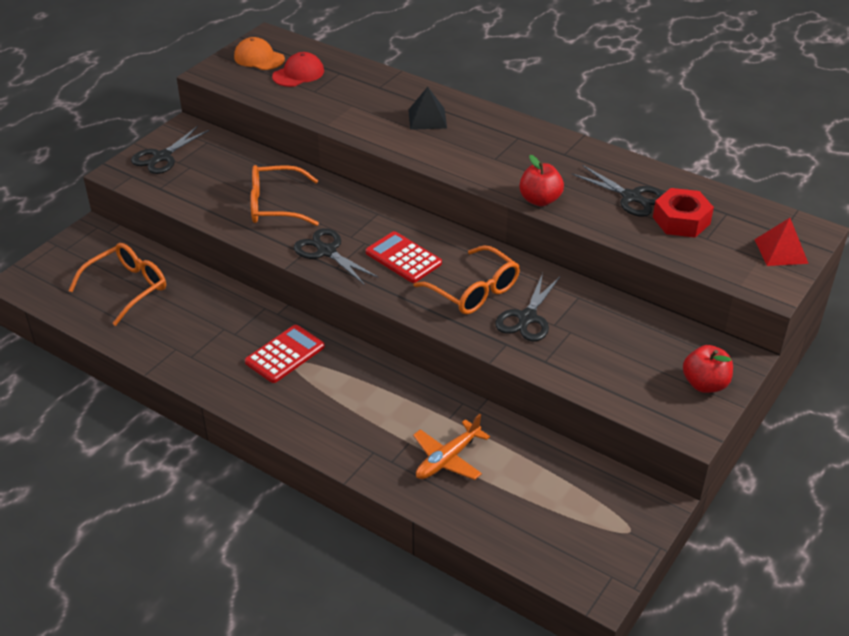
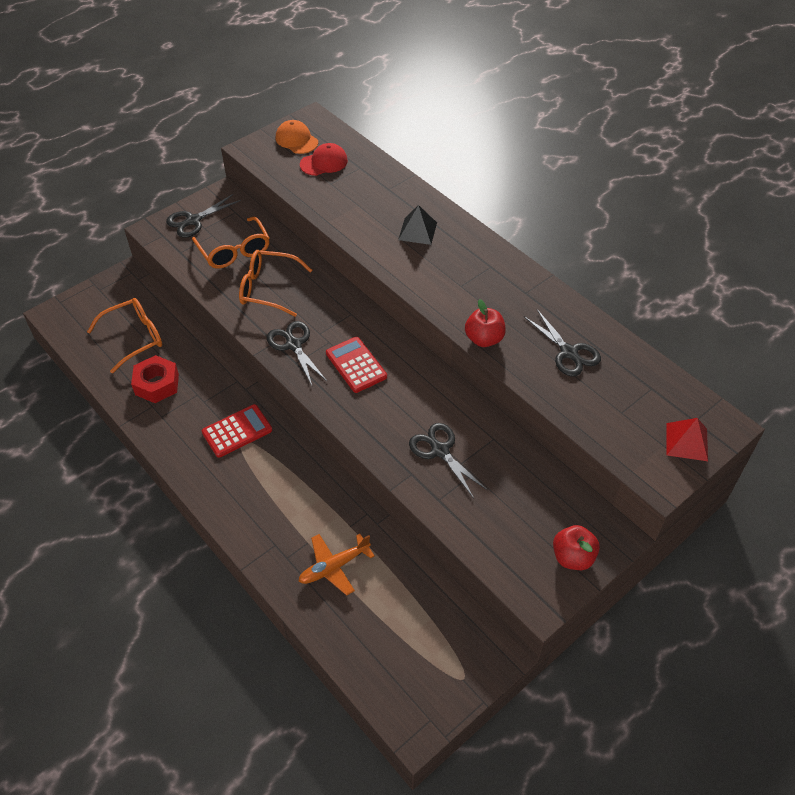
camera: 15 degrees right, 10 degrees up
(473, 291) = (404, 412): orange glasses -> orange glasses (234, 251)
(527, 318) = (440, 451): black scissors -> black scissors turned 105 degrees clockwise
(681, 220) = (605, 388): red nut -> red nut (157, 384)

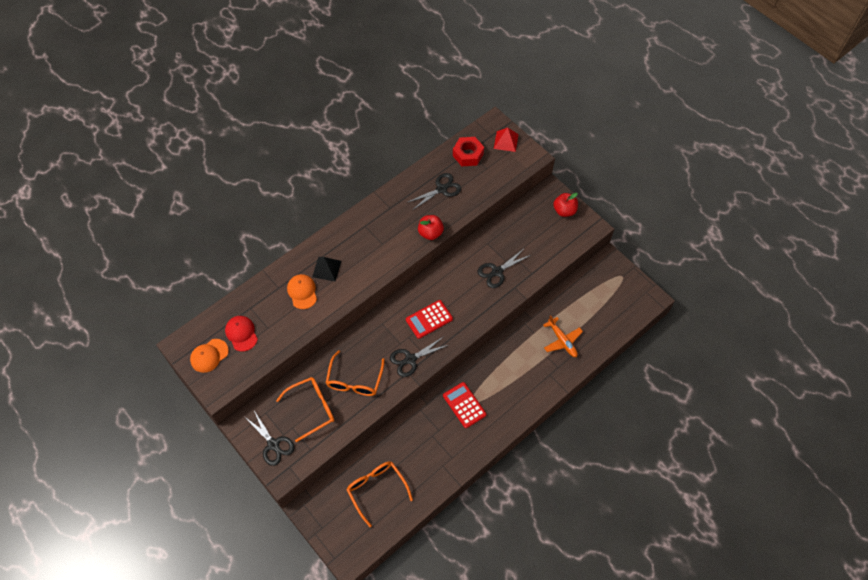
camera: 90 degrees left, 10 degrees up
(157, 384) = (423, 465): red nut -> red nut (468, 154)
(381, 210) = (302, 292): none -> orange cap

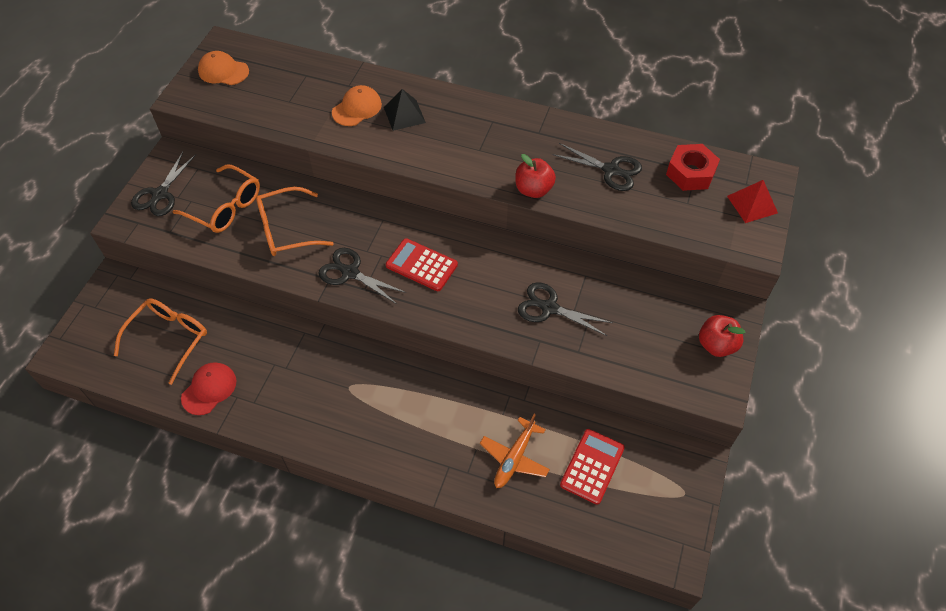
camera: 60 degrees right, 5 degrees down
(241, 333) = (267, 83): red cap -> red cap (209, 389)
(464, 405) = (338, 380): red calculator -> red calculator (592, 466)

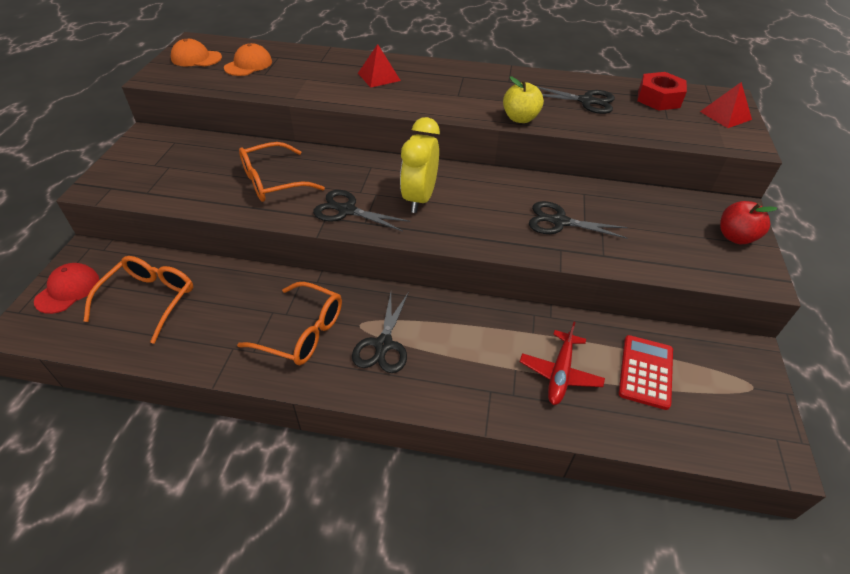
camera: 10 degrees left, 10 degrees down
(160, 194) = (135, 164): black scissors -> black scissors (383, 345)
(209, 389) = (199, 344): red cap -> red cap (68, 290)
(225, 207) = (206, 169): orange glasses -> orange glasses (302, 332)
(357, 108) = (332, 75): orange cap -> orange cap (248, 65)
(404, 115) = (379, 77): black pyramid -> red pyramid
(421, 265) = (419, 198): red calculator -> yellow clock
(514, 458) = (560, 373): orange plane -> red plane
(533, 190) = (520, 118): red apple -> yellow apple

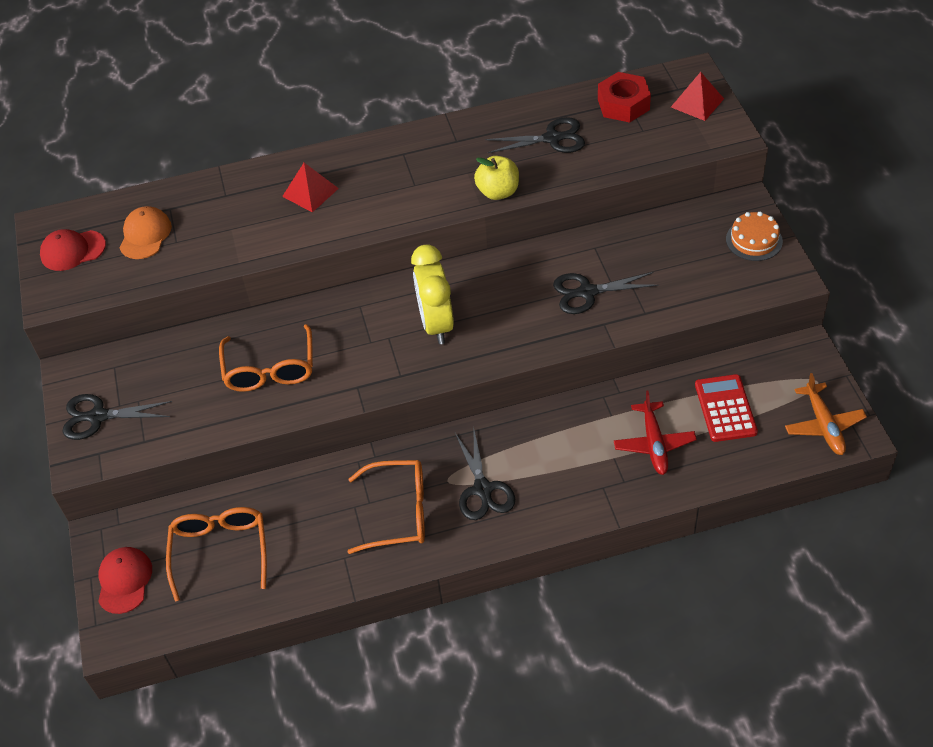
camera: 20 degrees left, 5 degrees up
(196, 58) = (72, 250): orange cap -> red cap
(273, 182) = (270, 369): orange glasses -> orange glasses turned 45 degrees counterclockwise
(347, 210) = (373, 370): black scissors -> black scissors (98, 416)
(735, 237) = (754, 240): red apple -> orange cake
(745, 431) = (823, 425): none -> orange plane

